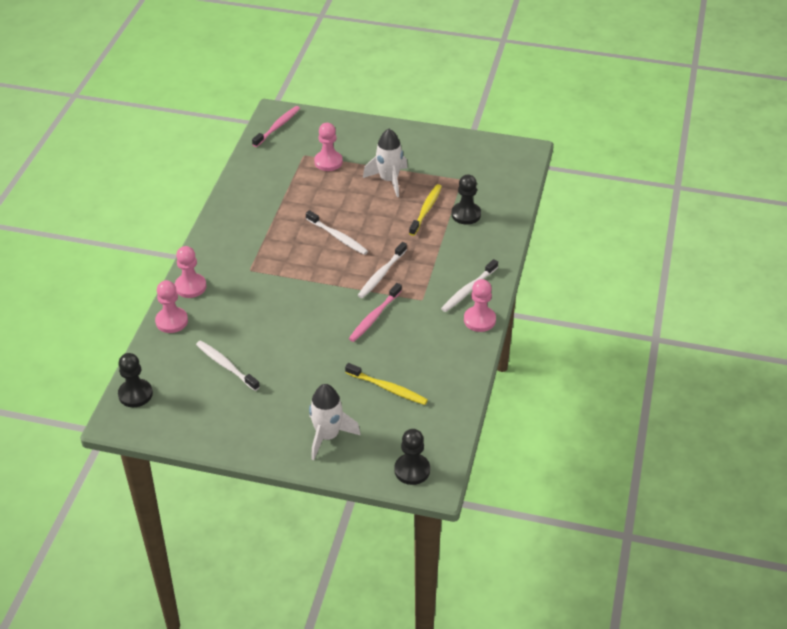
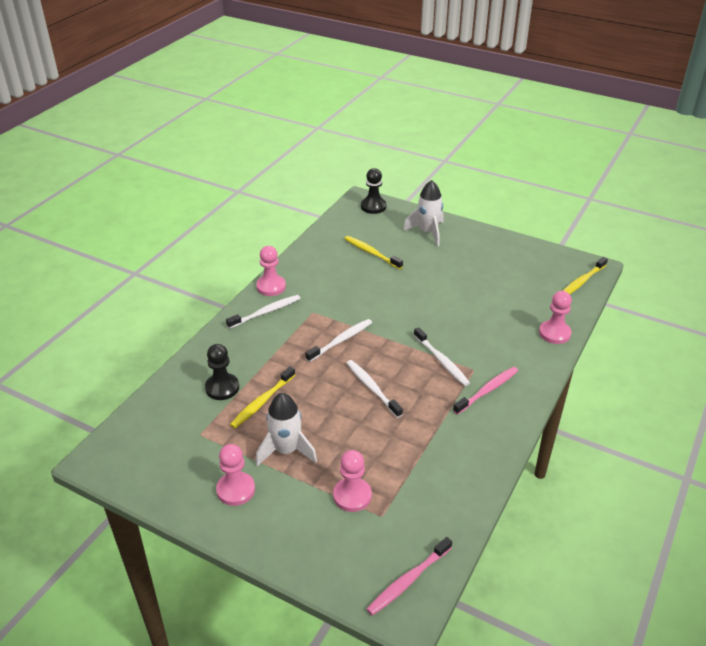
camera: 165 degrees left, 5 degrees down
(135, 394) = (582, 281): black pawn -> yellow toothbrush
(190, 287) = (537, 363): pink pawn -> pink pawn (236, 490)
(226, 366) = (503, 289): white toothbrush -> white toothbrush (441, 361)
(374, 317) = (362, 305): pink toothbrush -> pink toothbrush (487, 390)

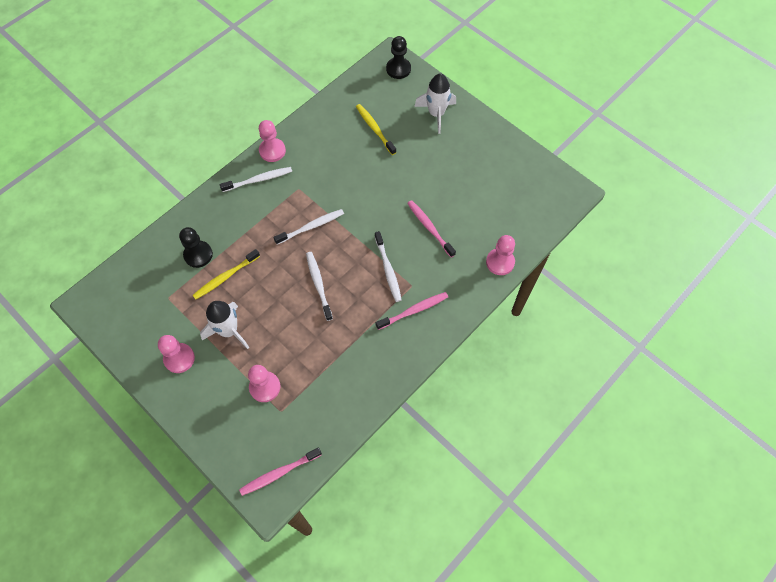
camera: 15 degrees right, 25 degrees up
(468, 319) = (430, 228): none -> pink toothbrush
(582, 281) = (554, 207): yellow toothbrush -> none

